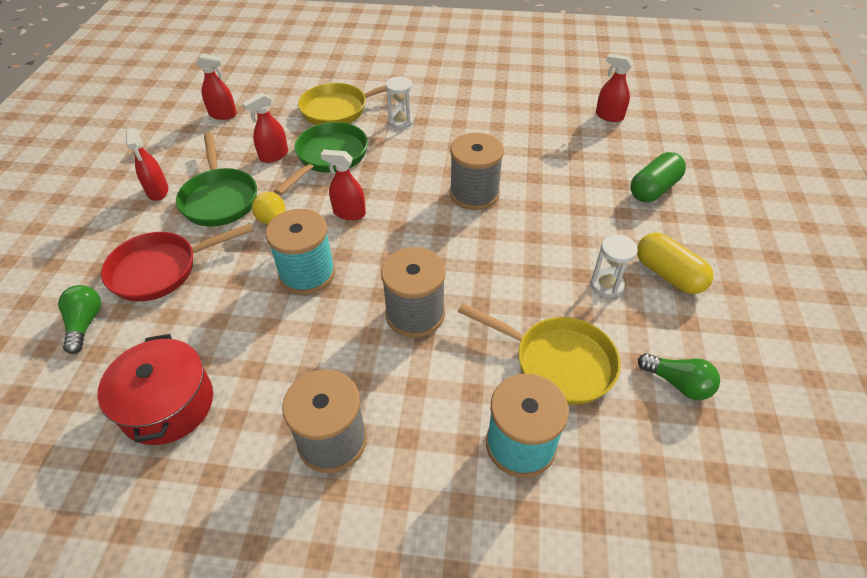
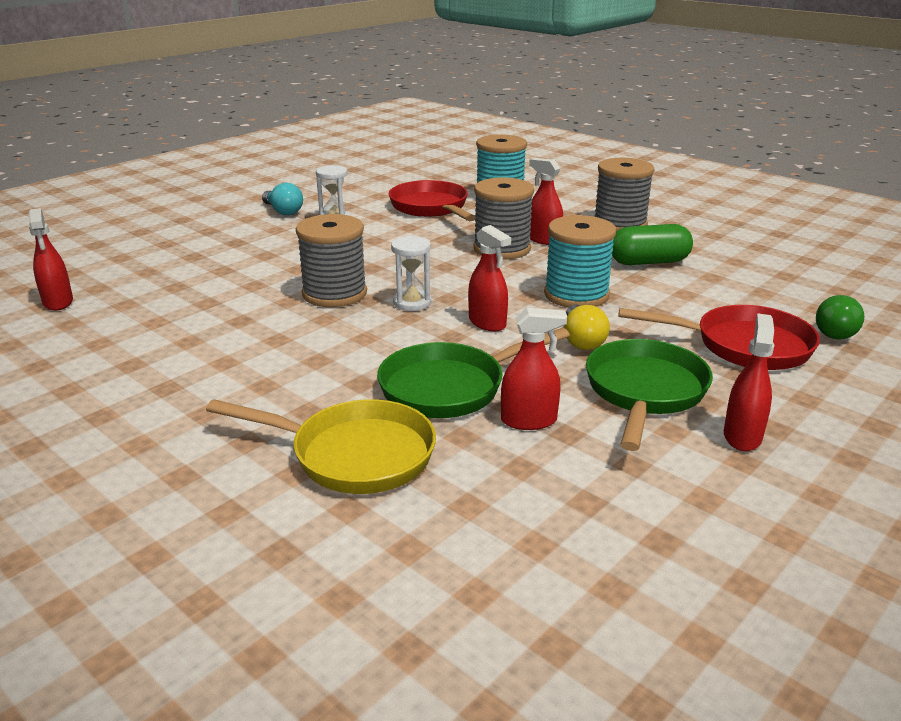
camera: 145 degrees left, 20 degrees down
(167, 404) = (744, 266): red pot -> none
(223, 114) = (576, 542): red spray bottle -> red spray bottle (543, 240)
(401, 121) = (291, 395): white hourglass -> white hourglass (412, 303)
(557, 362) = (431, 207): yellow pan -> red pan
(653, 189) = (177, 244): green capsule -> green capsule (649, 262)
(668, 275) = (283, 211): yellow capsule -> turquoise light bulb
(678, 383) = (373, 186): green light bulb -> none

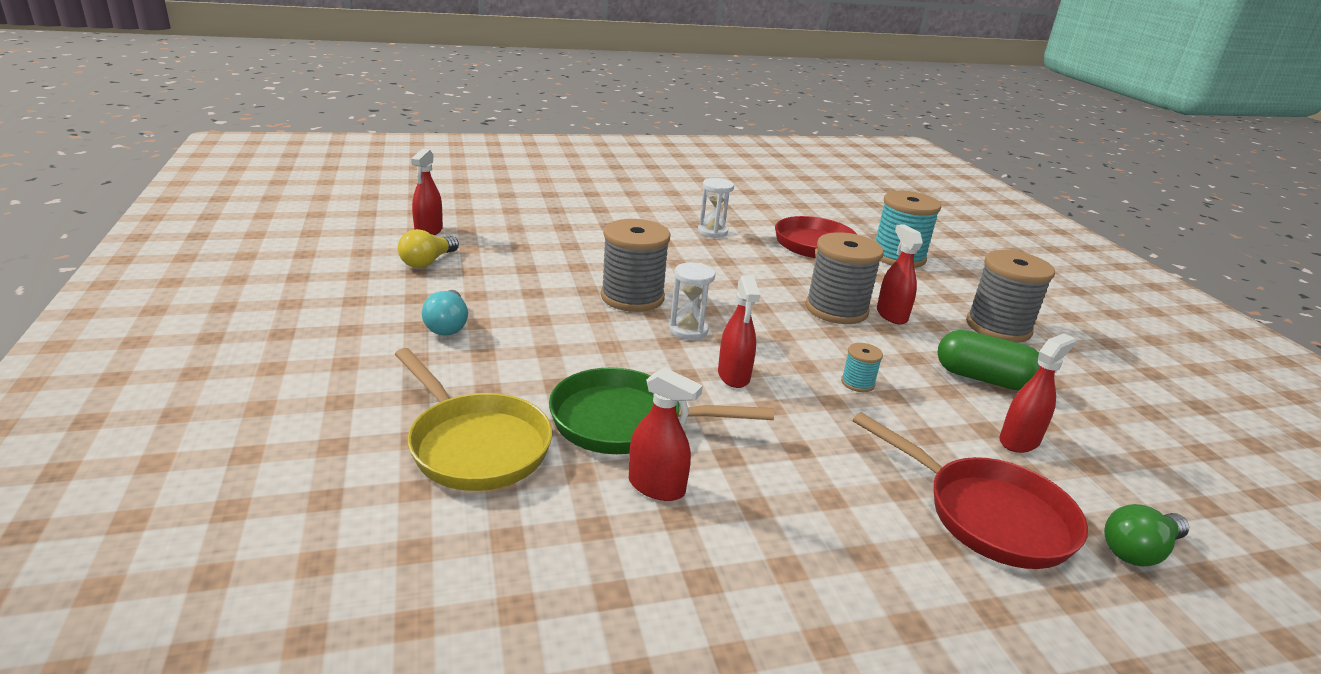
camera: 30 degrees right, 0 degrees up
(283, 211) = (678, 211): turquoise light bulb -> turquoise light bulb (447, 325)
(576, 295) = (857, 383): turquoise spool -> turquoise spool, size x0.46
(582, 340) = (807, 431): yellow light bulb -> yellow light bulb (427, 262)
(644, 392) = (808, 513): green pan -> none
(742, 436) = (859, 614): red spray bottle -> red spray bottle (1019, 441)

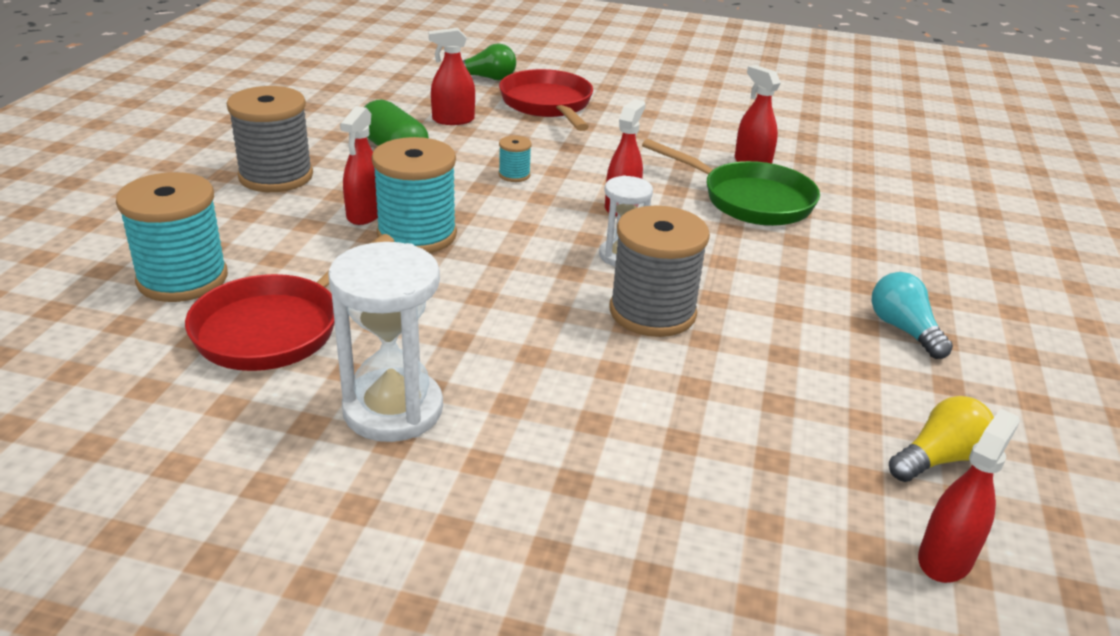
camera: 150 degrees left, 5 degrees up
(447, 325) = (903, 330): turquoise light bulb -> turquoise light bulb turned 45 degrees counterclockwise
(475, 445) = (880, 215): yellow pan -> none
(712, 232) = (393, 409): white hourglass -> white hourglass, size x1.68
(836, 309) = (417, 235): grey spool -> turquoise spool

